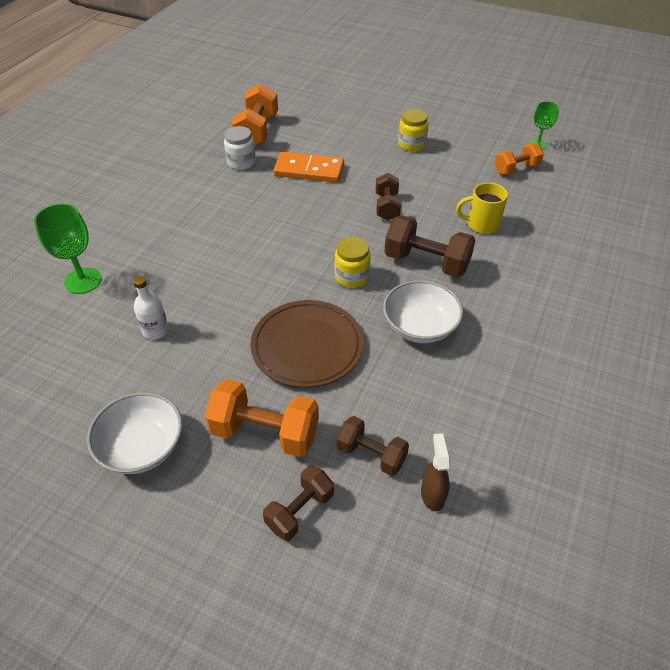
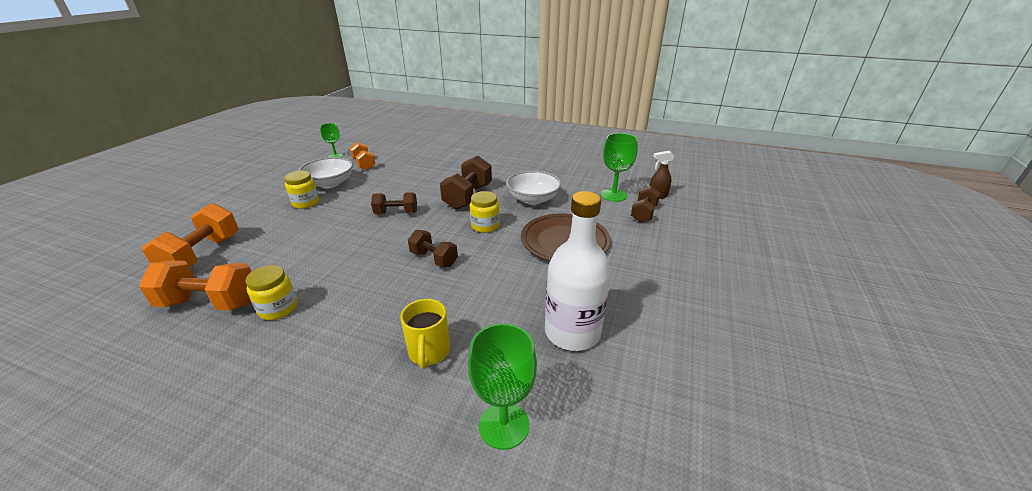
camera: 95 degrees left, 15 degrees down
(142, 447) = (702, 314): white bowl -> white bowl (330, 183)
(155, 330) = (572, 332): white bottle -> white bottle, size x2.03
(241, 162) = (278, 308): white jar -> yellow jar
(265, 432) = (651, 253): orange dumbbell -> orange dumbbell (202, 255)
(300, 510) = (698, 235): brown dumbbell -> brown dumbbell (434, 259)
(309, 170) = (320, 256): orange domino -> none
(434, 428) = (613, 195): none -> green goblet
(481, 224) = (427, 177): yellow mug -> yellow mug (429, 352)

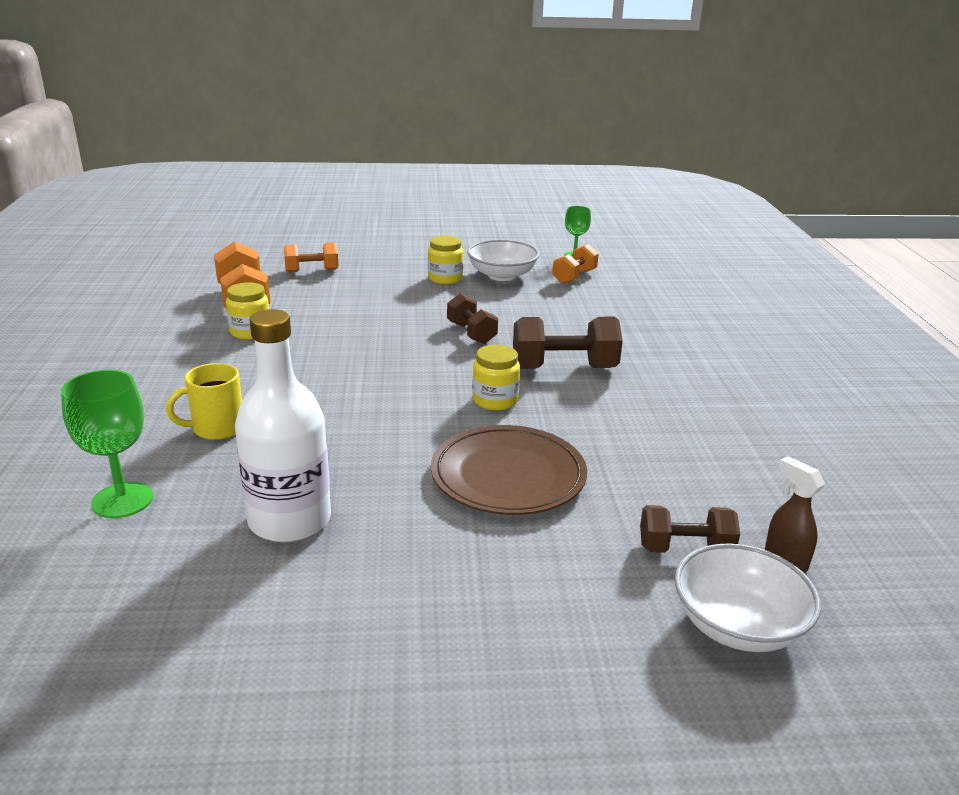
camera: 65 degrees right, 5 degrees down
(202, 255) = (312, 271): orange dumbbell -> orange dumbbell, size x0.63
(434, 259) = (387, 385): brown dumbbell -> none
(533, 199) = (614, 422): white bowl -> white bowl (738, 625)
(613, 195) = (723, 502): green goblet -> none

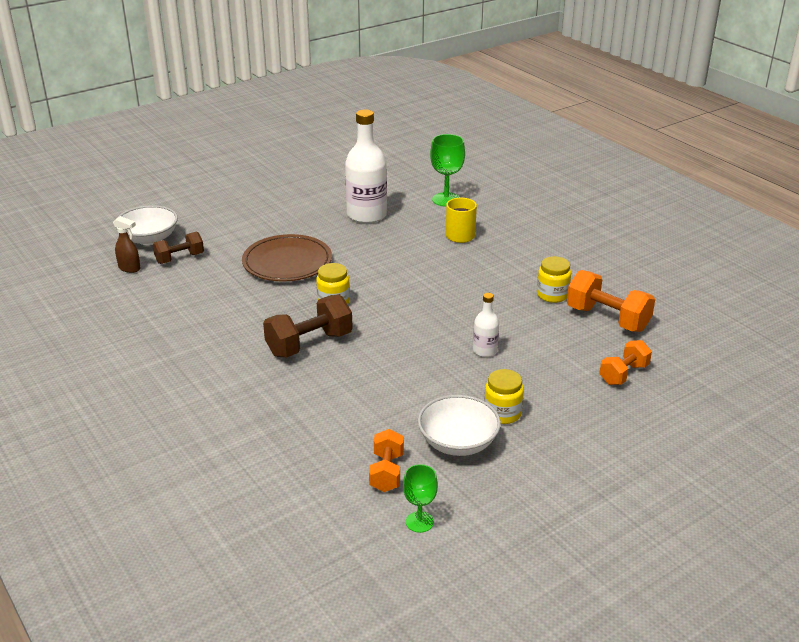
camera: 150 degrees right, 5 degrees up
(395, 313) = (485, 350): none -> white bottle
(471, 333) = (405, 352): brown dumbbell -> none

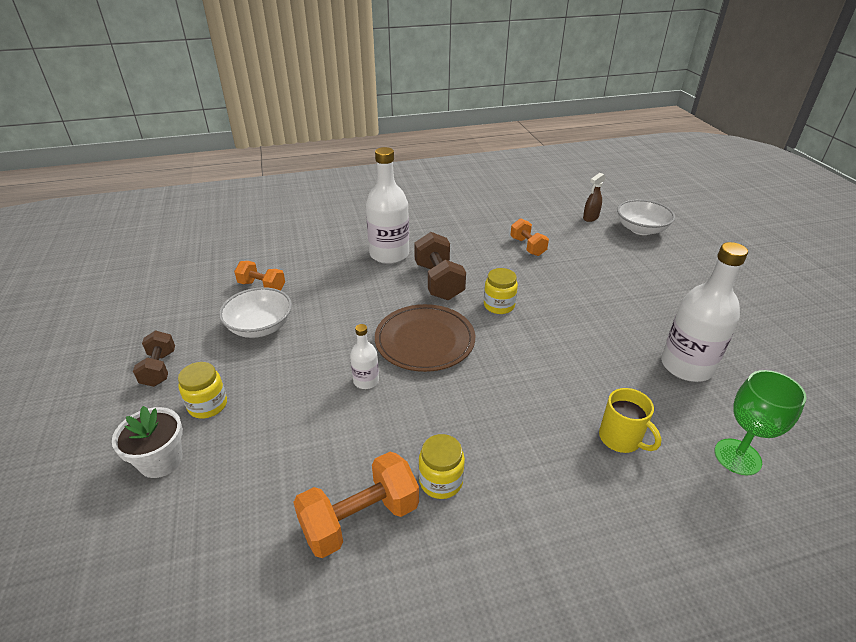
camera: 110 degrees right, 5 degrees up
(180, 258) = (602, 240): brown dumbbell -> brown dumbbell (159, 369)
(267, 392) = (389, 254): none -> white bottle
(287, 262) = (581, 292): brown plate -> brown plate (425, 341)
(419, 522) = (205, 289): green goblet -> none
(502, 413) = (271, 362): yellow jar -> yellow jar (208, 405)
(623, 374) = (251, 481): orange dumbbell -> orange dumbbell (527, 246)
(650, 428) = (161, 460): none -> white flower pot

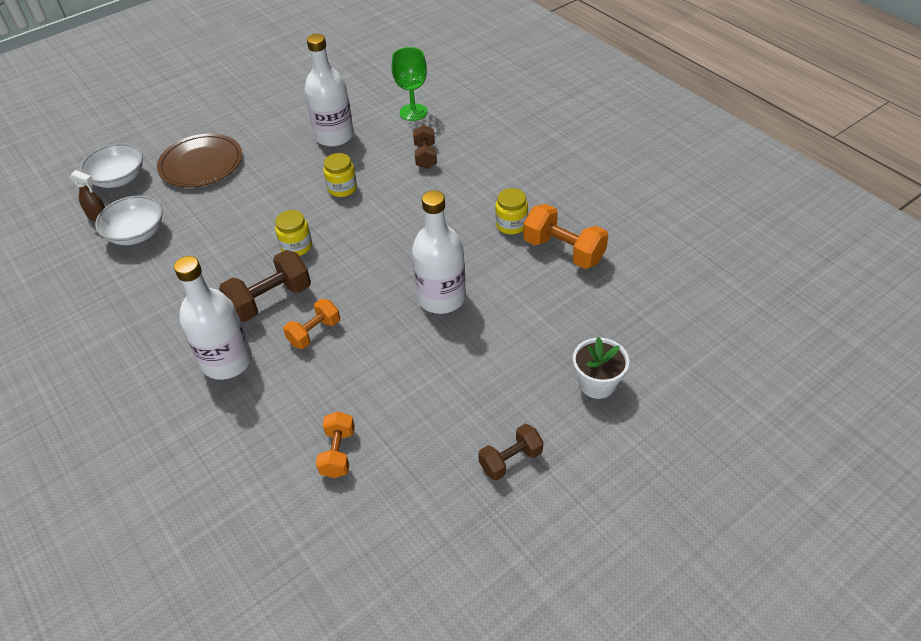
camera: 110 degrees left, 10 degrees up
(208, 405) = (528, 389): yellow jar -> yellow jar (342, 188)
(260, 327) = (409, 412): white bowl -> white bowl (137, 234)
(366, 381) = (441, 298): white bottle -> white bottle, size x2.03
(425, 341) = (371, 279): brown plate -> brown plate (201, 164)
(527, 246) = (177, 251): orange dumbbell -> orange dumbbell (314, 333)
(621, 439) = (425, 156): yellow mug -> brown dumbbell

